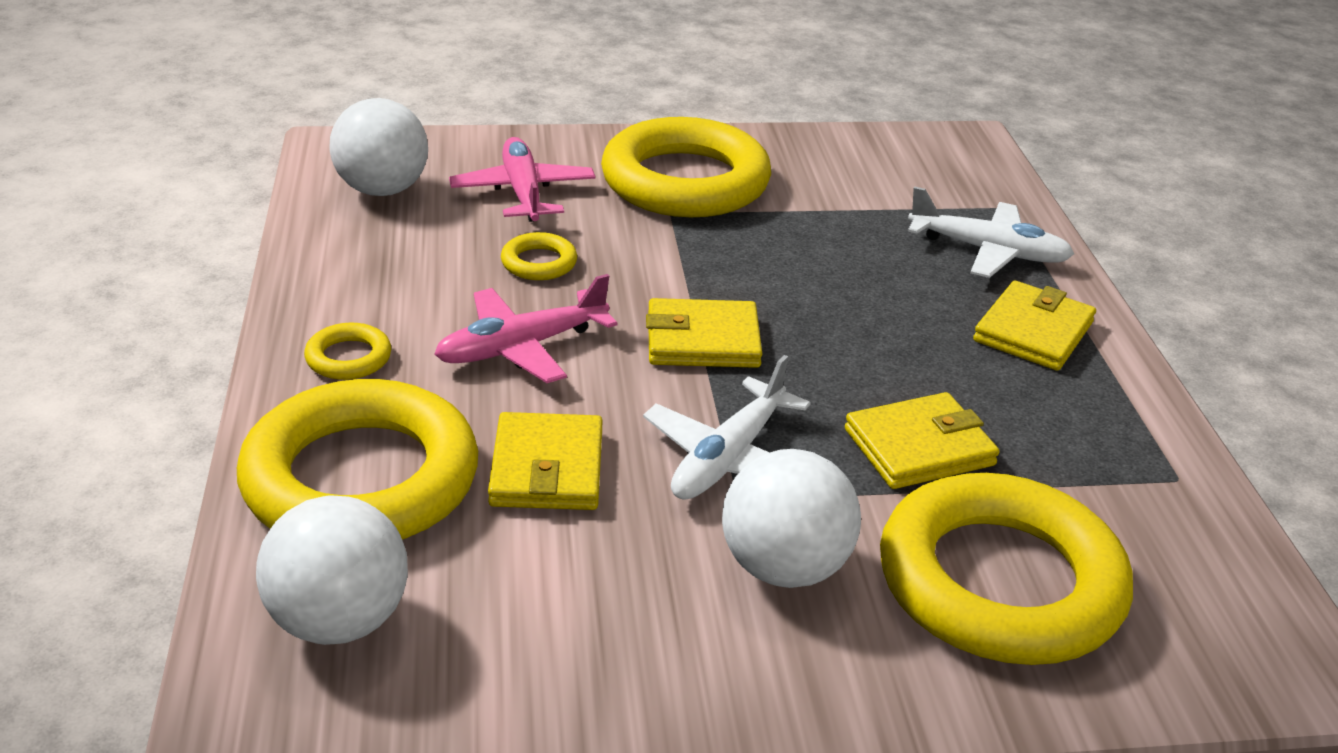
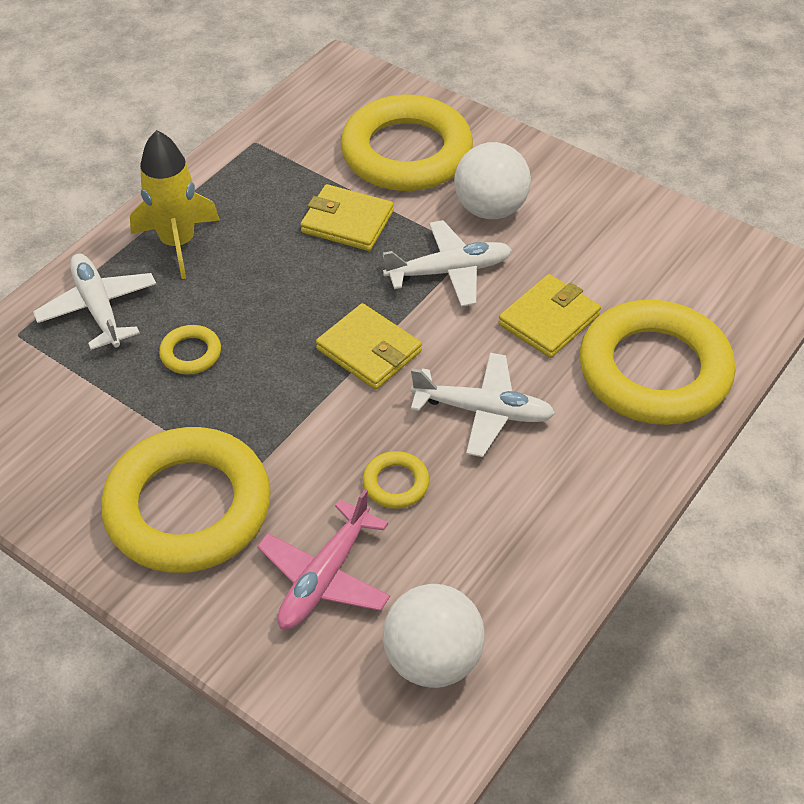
camera: 135 degrees left, 15 degrees up
(339, 620) = (717, 299): white ball -> none
(348, 358) = (599, 469): yellow ring -> yellow ring (191, 353)
(522, 347) = (483, 411): pink plane -> white plane
(1033, 332) = (178, 243): yellow wallet -> yellow rocket

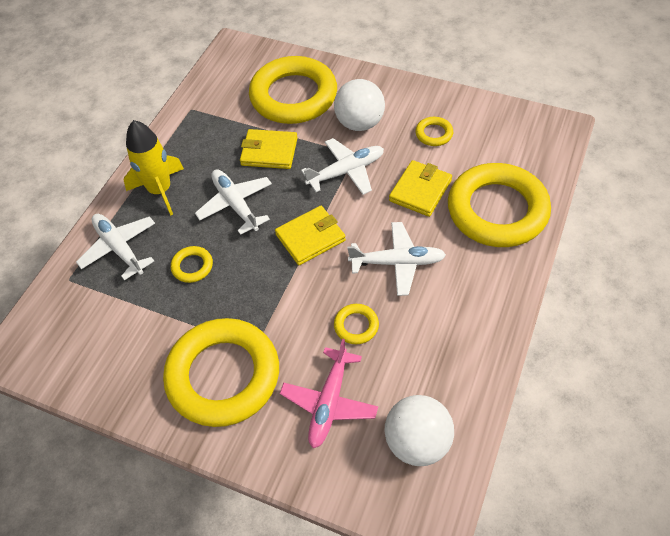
camera: 10 degrees left, 5 degrees up
(277, 284) = (236, 205): none -> white plane
(369, 350) = (310, 237): yellow wallet -> yellow wallet turned 60 degrees counterclockwise
(595, 245) = (434, 134): none -> yellow ring

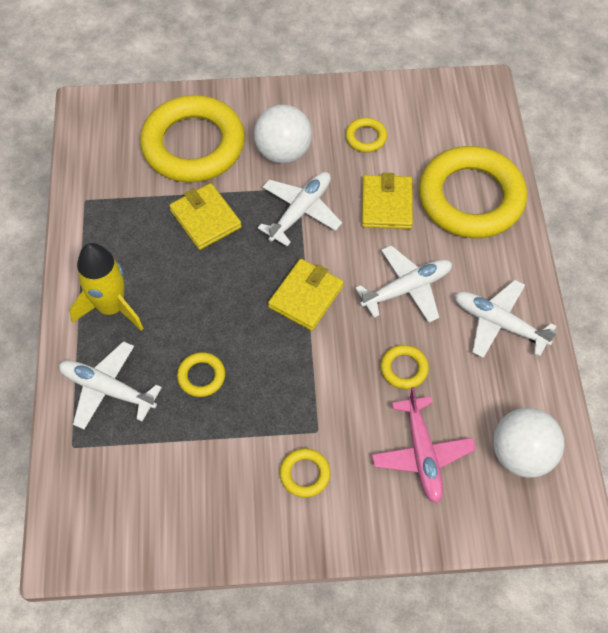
camera: 30 degrees left, 5 degrees up
(223, 376) = (305, 474): yellow ring -> yellow ring, size x0.41
(236, 205) = (206, 291): white plane -> white plane (499, 323)
(269, 152) = (205, 218): yellow wallet -> yellow wallet turned 75 degrees clockwise

